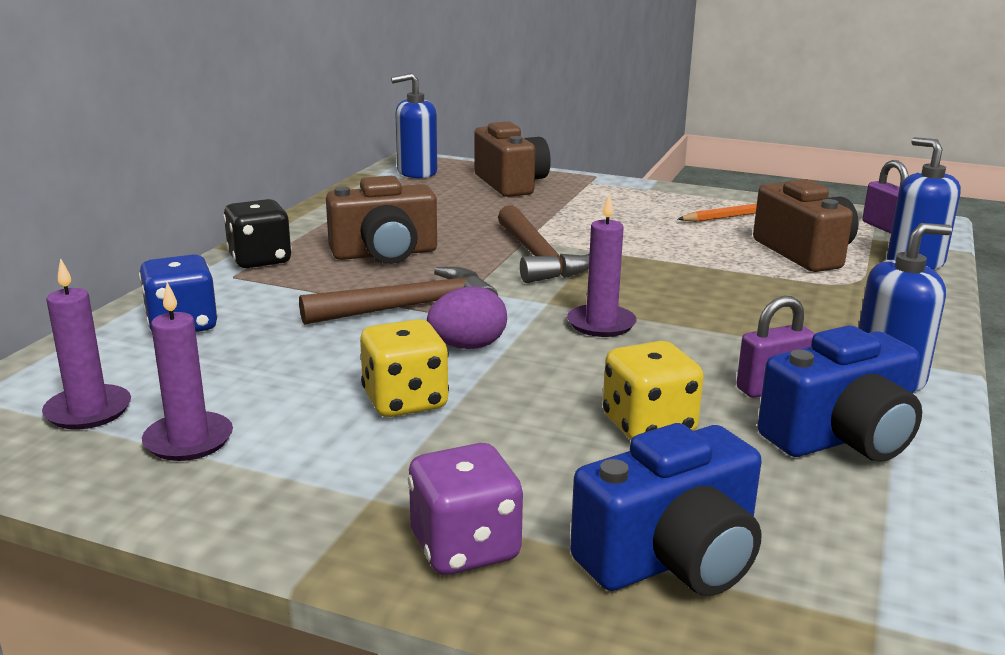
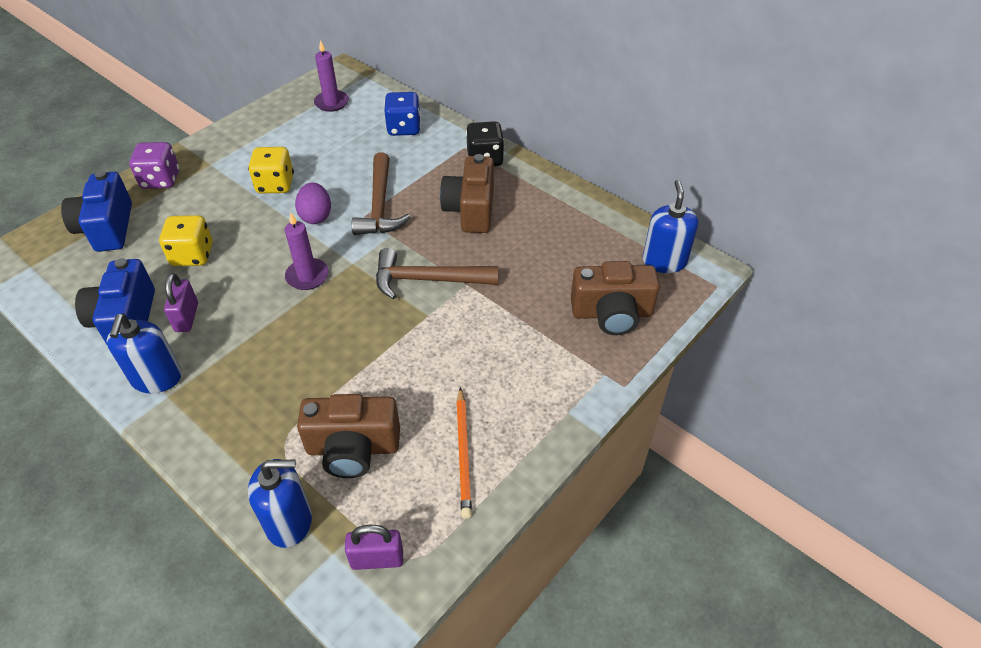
camera: 110 degrees right, 25 degrees up
(188, 440) = (288, 125): purple candle -> none

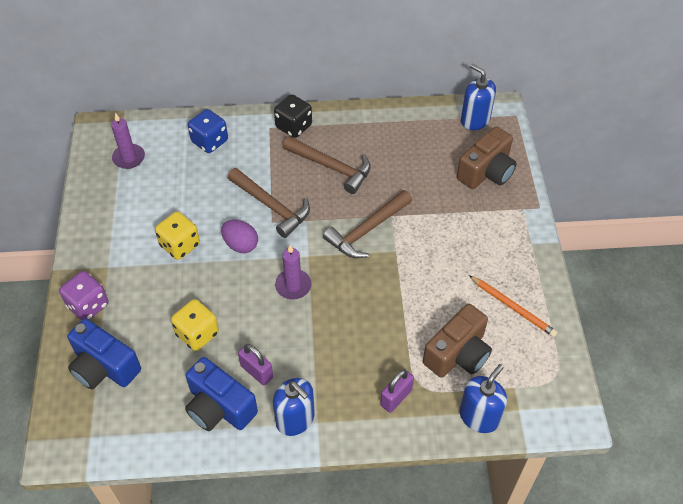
camera: 45 degrees left, 5 degrees up
(377, 559) = (542, 392): purple padlock -> purple padlock (396, 397)
(471, 210) = (331, 167): brown camera -> brown hammer

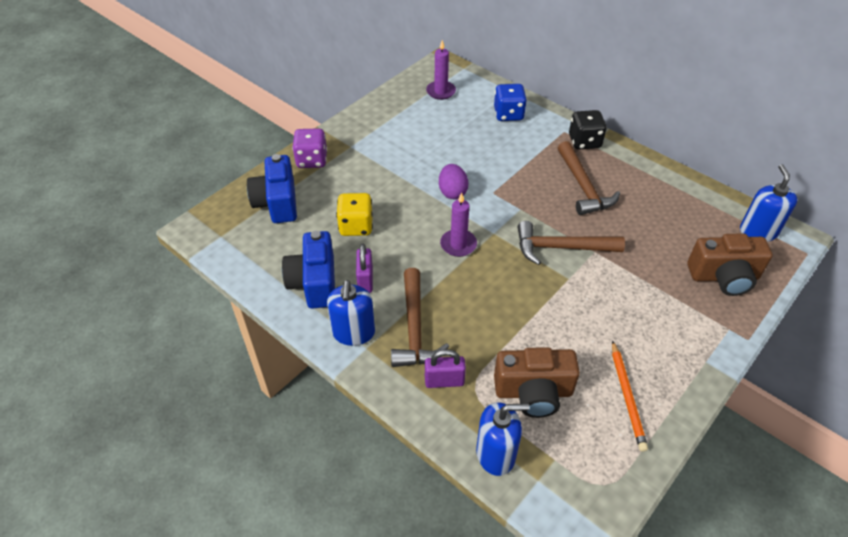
camera: 45 degrees right, 5 degrees down
(180, 245) = (410, 164): yellow dice -> none
(271, 206) = (504, 182): brown hammer -> brown hammer (414, 328)

